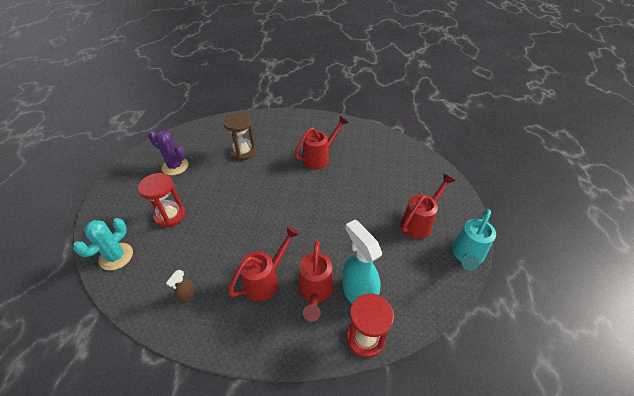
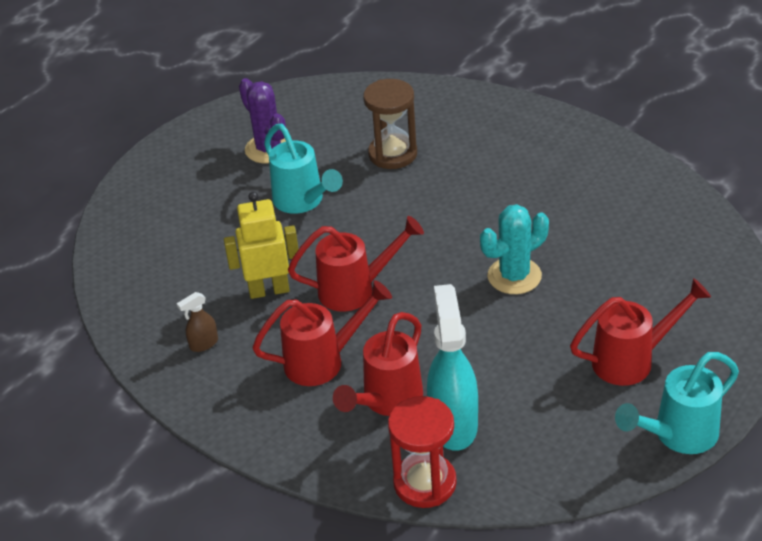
camera: 30 degrees right, 5 degrees down
(116, 256) = (129, 261): turquoise cactus -> turquoise cactus (514, 276)
(170, 215) = (227, 225): red hourglass -> none
(208, 189) = (303, 202): none -> turquoise watering can
(212, 247) = (269, 290): none -> yellow robot
(319, 158) = (524, 200): red watering can -> red watering can (356, 289)

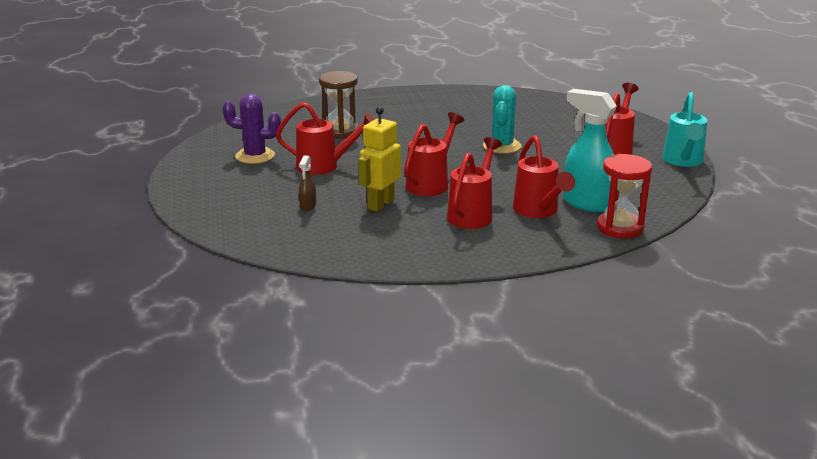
camera: 50 degrees left, 15 degrees down
(203, 344) = (387, 240): brown spray bottle -> brown spray bottle (308, 206)
(303, 202) = (325, 166): turquoise watering can -> red watering can

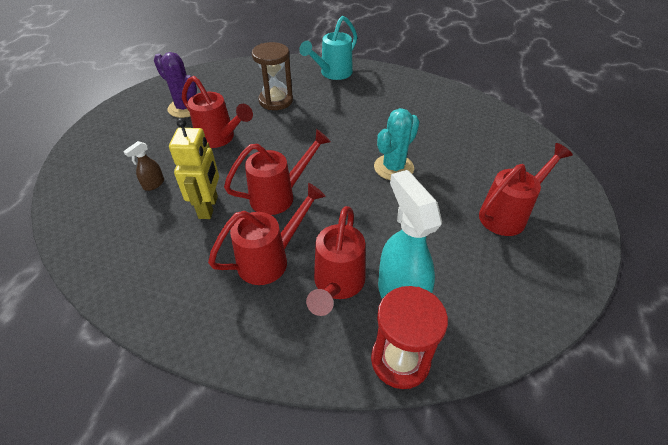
camera: 30 degrees right, 20 degrees up
(380, 204) = (209, 207): yellow robot -> yellow robot turned 120 degrees clockwise
(683, 161) = (576, 269): turquoise watering can -> turquoise watering can (332, 74)

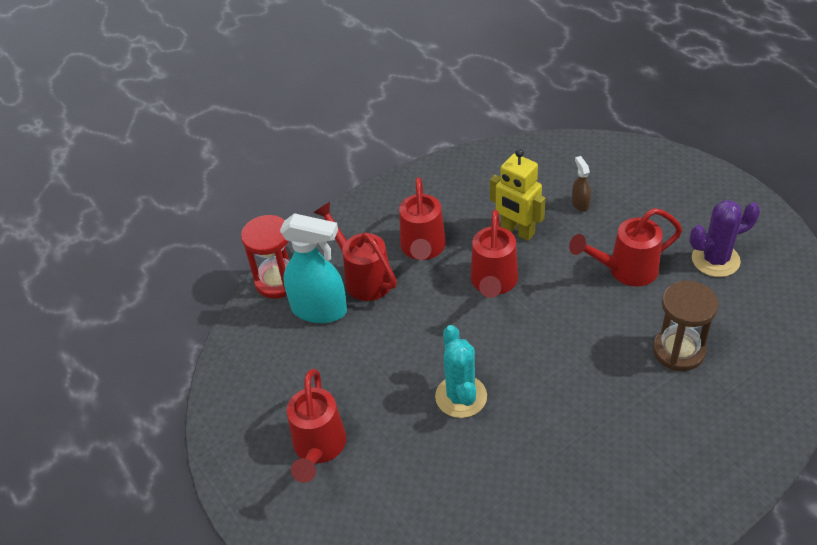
camera: 130 degrees right, 0 degrees up
(332, 74) = (718, 450): turquoise watering can -> none

